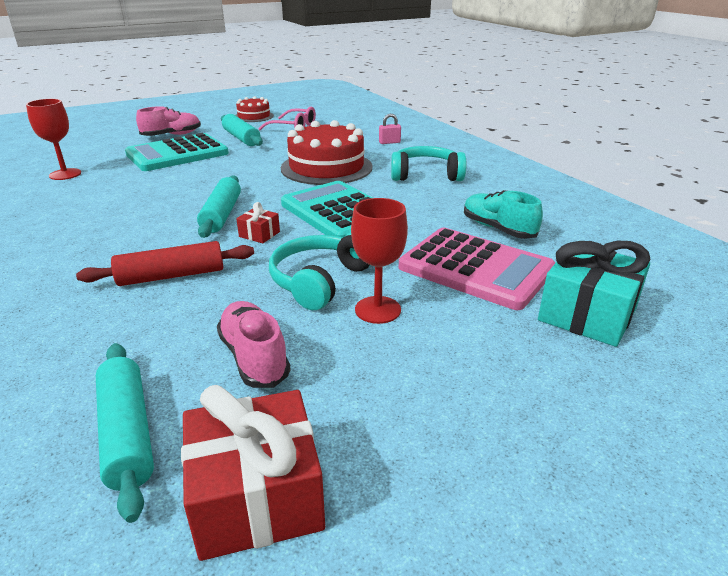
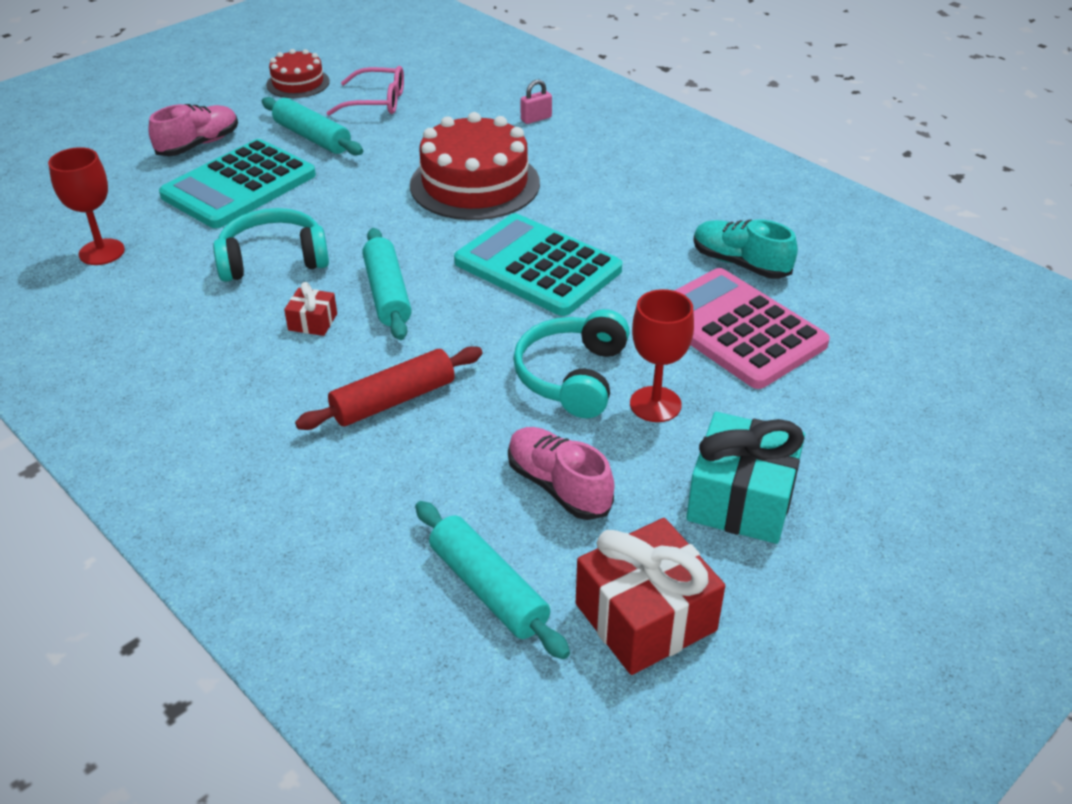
camera: 15 degrees left, 10 degrees up
(259, 234) = (458, 319): red gift -> red gift (313, 322)
(426, 175) = (615, 180): turquoise headphones -> turquoise headphones (273, 259)
(475, 269) = (736, 329): pink calculator -> pink calculator turned 150 degrees counterclockwise
(587, 314) = (869, 371): turquoise gift -> turquoise gift (741, 499)

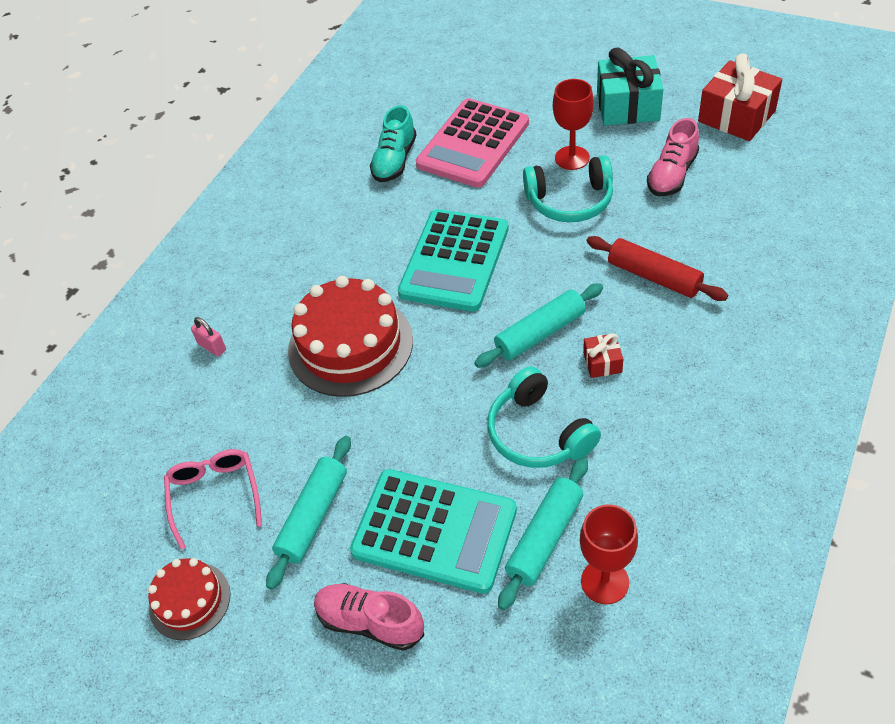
camera: 105 degrees left, 10 degrees up
(488, 588) = (767, 175): turquoise rolling pin -> turquoise rolling pin (545, 538)

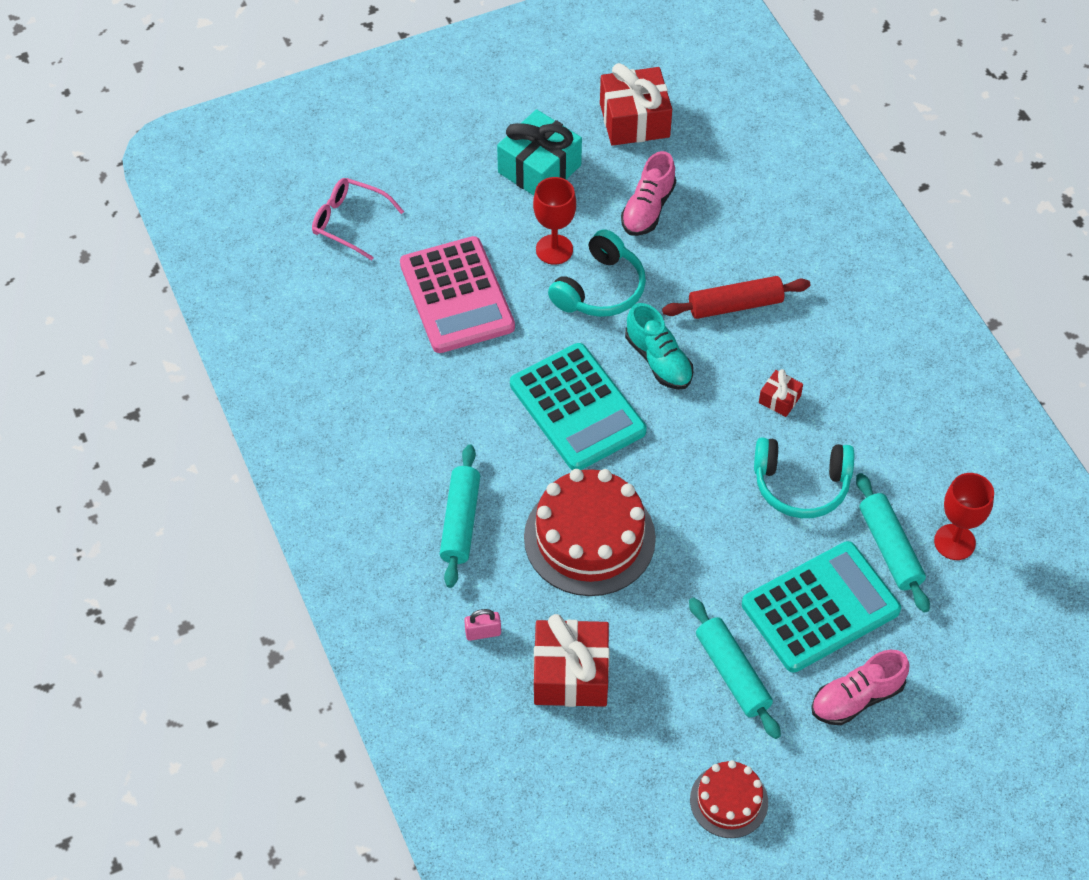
camera: 55 degrees left, 5 degrees up
(215, 496) = (647, 726): pink glasses -> pink glasses (350, 222)
(221, 418) = (571, 674): none -> red gift
(395, 160) = (409, 361): turquoise shoe -> turquoise shoe (658, 360)
(540, 333) = (712, 413): turquoise rolling pin -> turquoise rolling pin (460, 522)
(672, 175) = (648, 209): pink shoe -> pink shoe turned 45 degrees clockwise

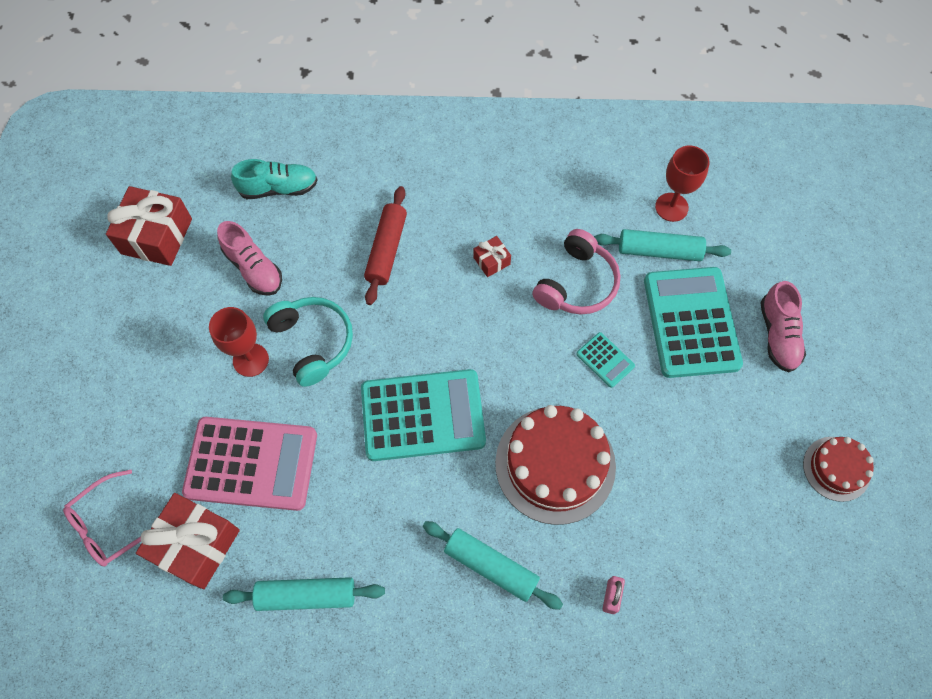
camera: 65 degrees left, 10 degrees up
(539, 169) = (158, 333): turquoise gift -> none
(571, 674) = (680, 540): red gift -> red gift (196, 545)
(658, 360) = (409, 330): turquoise shoe -> turquoise shoe (278, 188)
(727, 542) = (605, 360): none -> turquoise calculator
(732, 673) = (725, 413): turquoise rolling pin -> turquoise rolling pin (306, 595)
(801, 485) = (577, 283): turquoise headphones -> pink headphones

